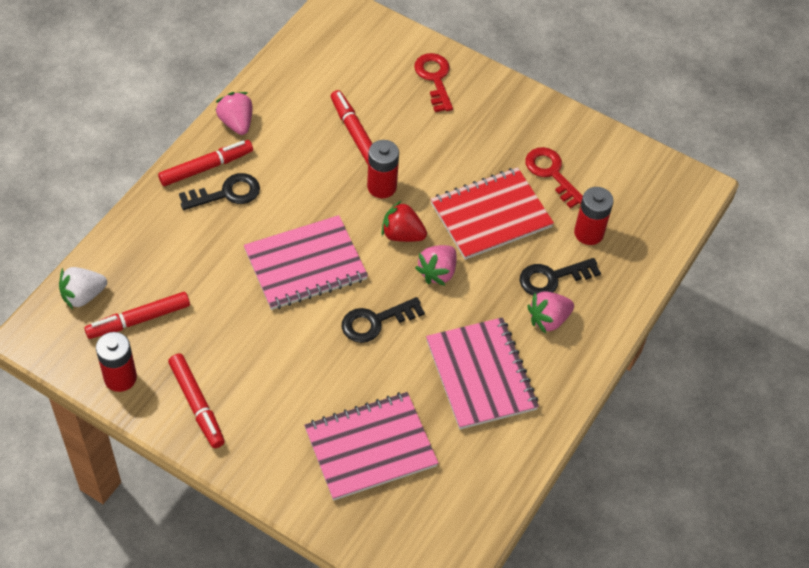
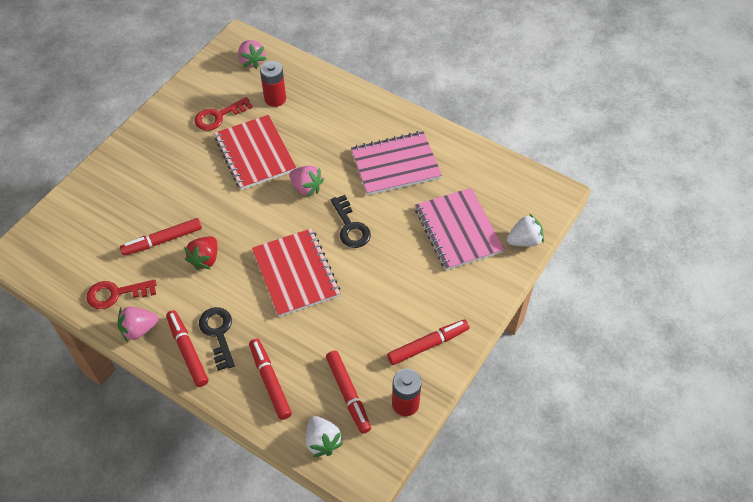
camera: 85 degrees left, 0 degrees up
(162, 244) = (270, 381): none -> red marker
(305, 264) = (296, 273): pink notebook -> red notebook
(353, 530) = (524, 240): none -> white strawberry
(382, 187) = (221, 222): red battery -> none
(402, 234) = (270, 209): red strawberry -> red strawberry (205, 259)
(434, 79) = (112, 185): red key -> red key (116, 294)
(548, 319) = (349, 125): pink strawberry -> pink strawberry (252, 61)
(552, 278) = (313, 121): black key -> none

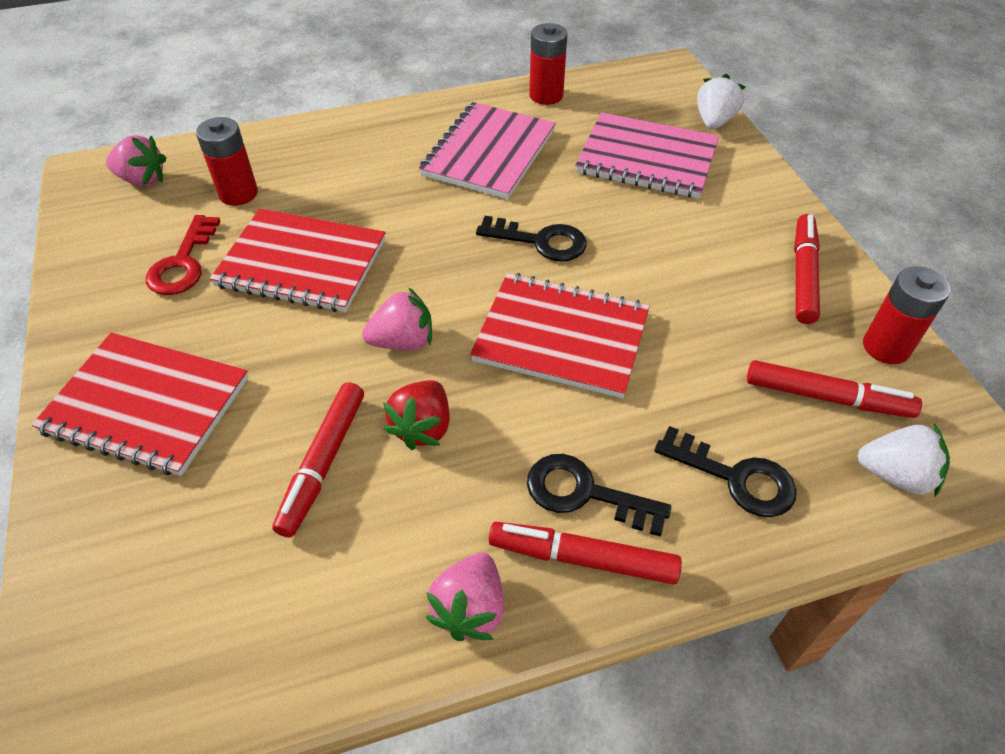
camera: 50 degrees left, 5 degrees down
(116, 294) = (357, 600): red key -> none
(142, 167) = (147, 405): none -> red notebook
(205, 259) = (422, 427): red strawberry -> red strawberry turned 45 degrees clockwise
(270, 381) = (734, 477): red marker -> black key
(306, 187) = (426, 246): pink strawberry -> pink strawberry (403, 341)
(468, 155) = (546, 95): none -> red battery

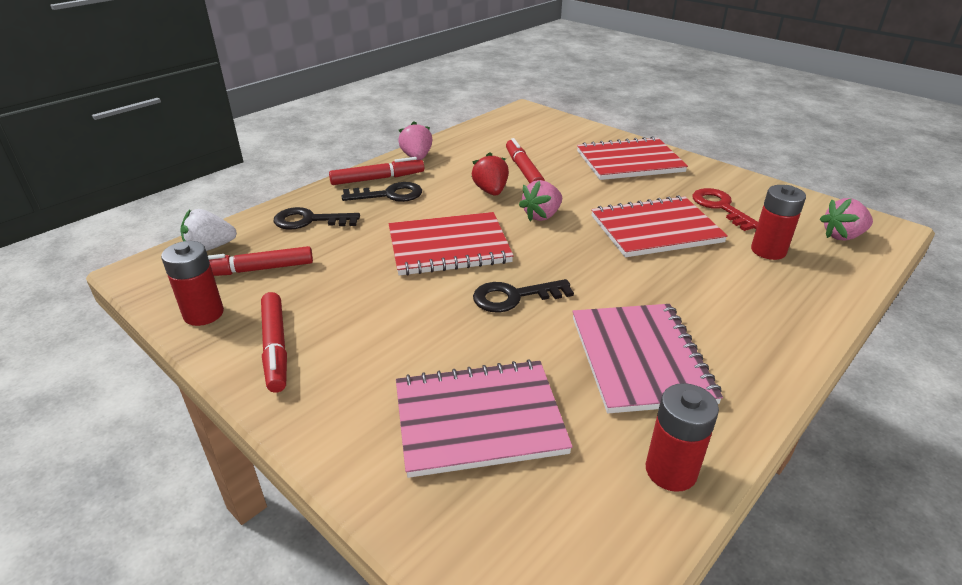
camera: 150 degrees right, 15 degrees down
(714, 121) = (425, 525): white strawberry -> none

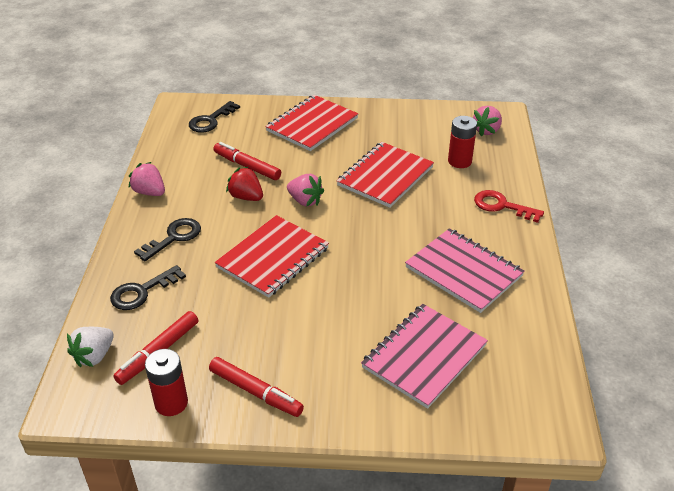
camera: 40 degrees left, 5 degrees up
(378, 179) = (145, 228): red marker -> none
(514, 297) = (357, 271): black key -> black key (211, 120)
(542, 216) = (305, 201): pink strawberry -> pink strawberry turned 60 degrees counterclockwise
(670, 471) = (534, 324): red battery -> none
(721, 207) = (405, 139): red key -> red key (502, 206)

